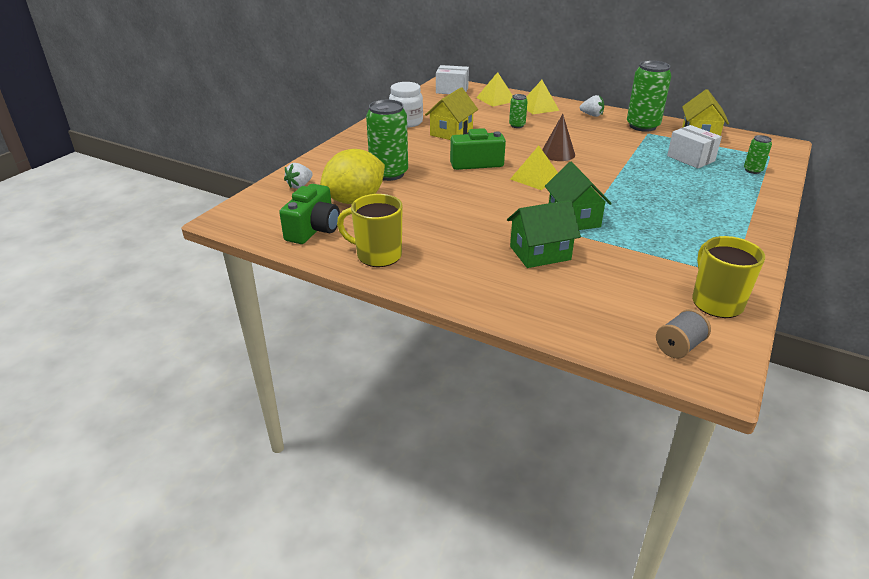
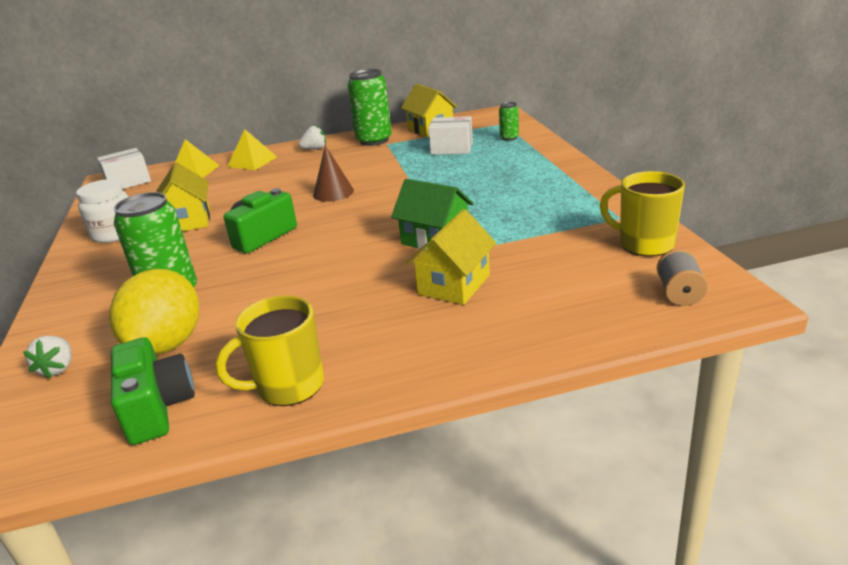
camera: 40 degrees left, 5 degrees down
(517, 125) = (254, 186): green can -> none
(535, 178) = (344, 222): yellow pyramid -> none
(540, 253) = (454, 285): green house -> yellow house

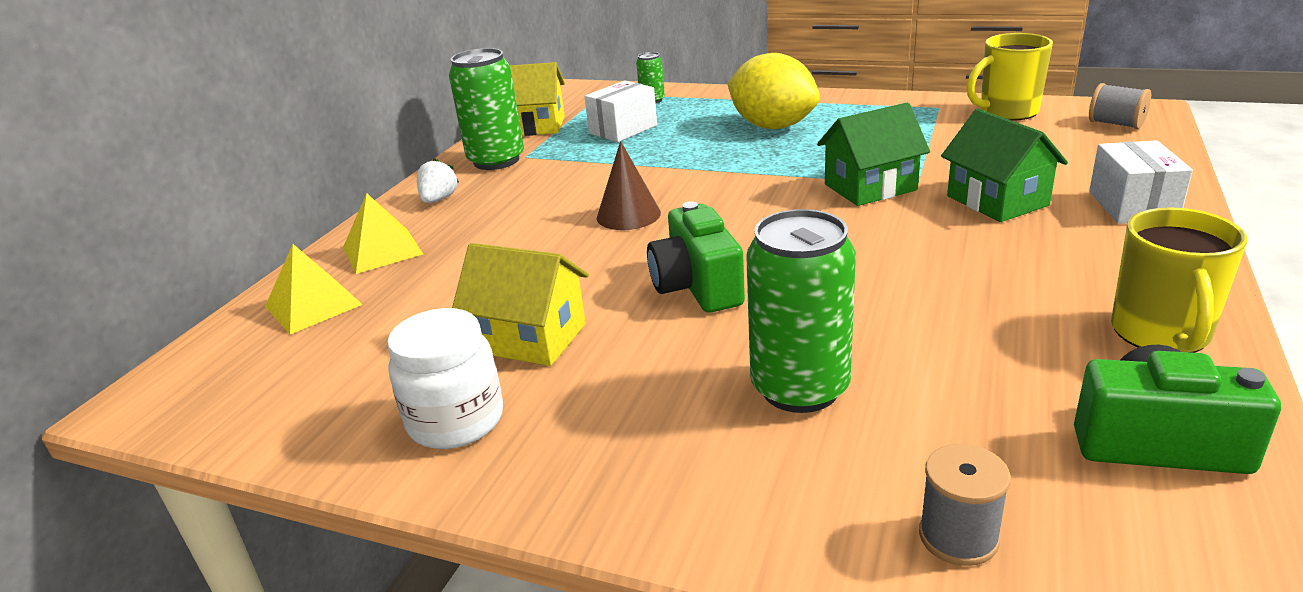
camera: 55 degrees left, 0 degrees up
(58, 368) = (958, 537): white strawberry -> grey spool
(128, 182) = (213, 380): white box -> white box (1132, 206)
(167, 344) = (968, 411): yellow lemon -> yellow lemon (773, 126)
(454, 285) = (997, 201): yellow house -> green house

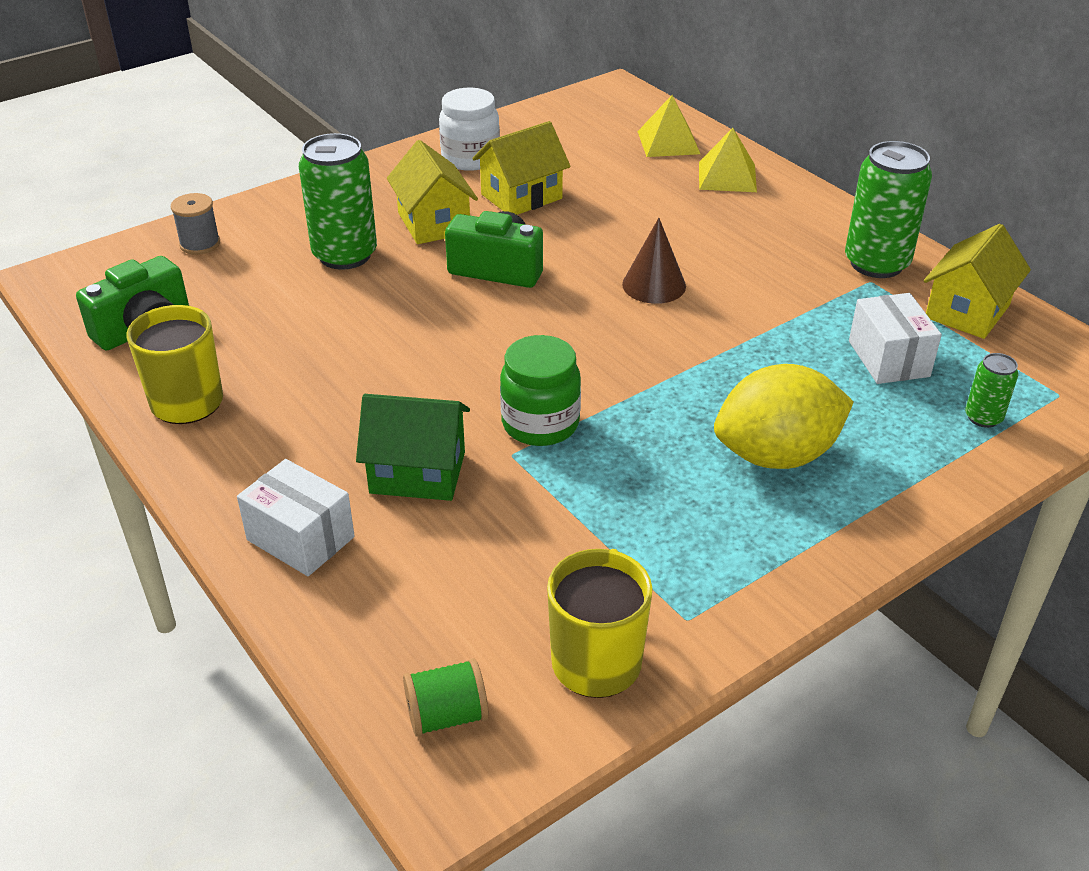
camera: 120 degrees right, 10 degrees up
(439, 199) = (806, 216): white strawberry -> none
(654, 365) = (433, 223): none -> yellow house
(870, 187) = (540, 424): green house -> green jar
(1115, 124) = (447, 715): grey spool -> green spool

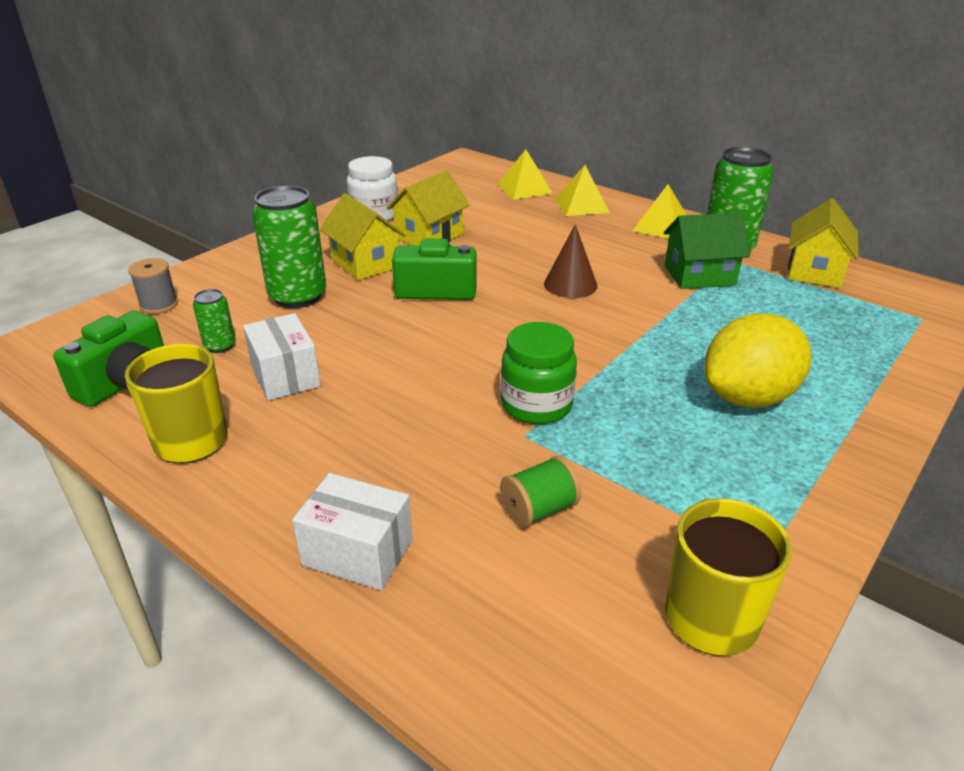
camera: 15 degrees left, 5 degrees down
(417, 473) = (446, 467): green house -> green house (699, 276)
(447, 715) = (595, 712): green spool -> green spool (539, 510)
(811, 221) = (661, 226): none -> yellow pyramid
(888, 359) = (783, 311): white box -> white box (285, 376)
(983, 417) = (882, 343): green can -> green can (220, 346)

